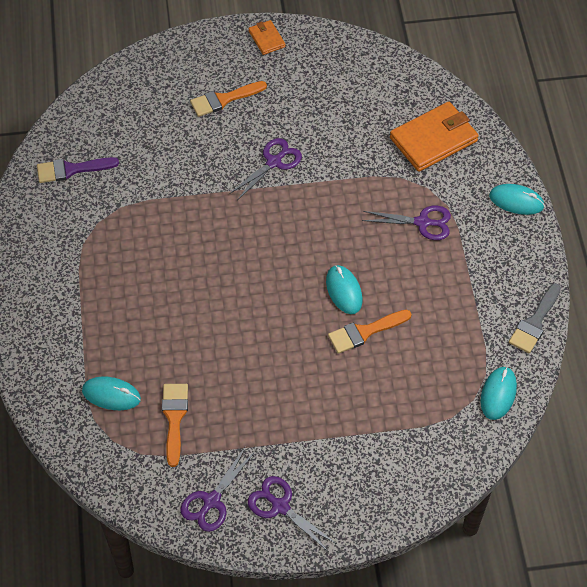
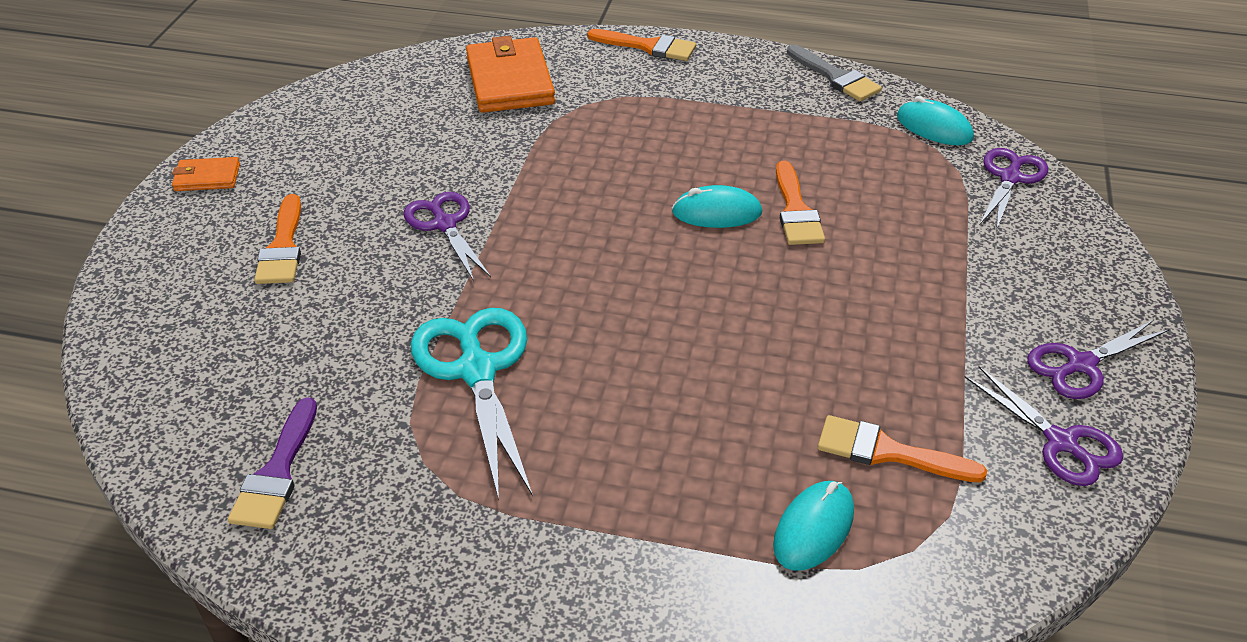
camera: 70 degrees left, 15 degrees down
(166, 220) = (476, 369): none -> turquoise scissors
(423, 222) = (639, 120): purple scissors -> purple scissors (1010, 177)
(516, 201) = (648, 46): turquoise mouse -> orange brush

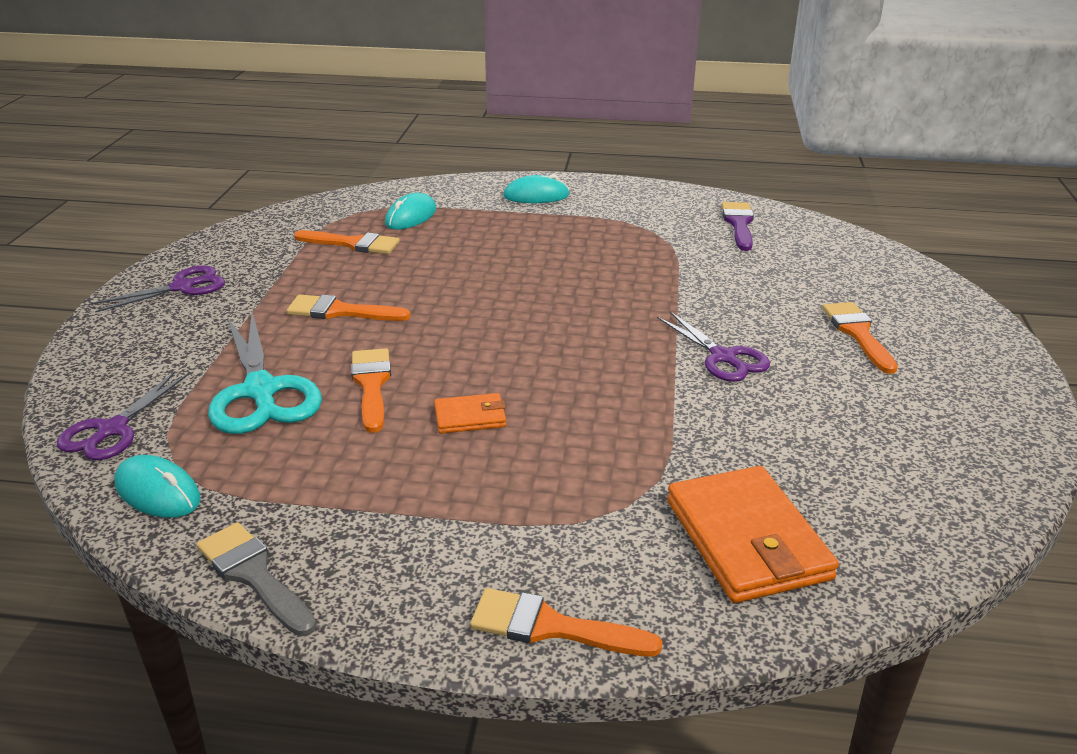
camera: 175 degrees right, 10 degrees down
(207, 177) = (1003, 389): orange wallet -> orange wallet (470, 417)
(476, 369) = (640, 268): turquoise scissors -> turquoise scissors (261, 392)
(716, 213) = (454, 379): turquoise mouse -> turquoise mouse (536, 196)
(859, 310) = (340, 311): none -> orange brush
(1062, 443) = (233, 251): purple scissors -> none

